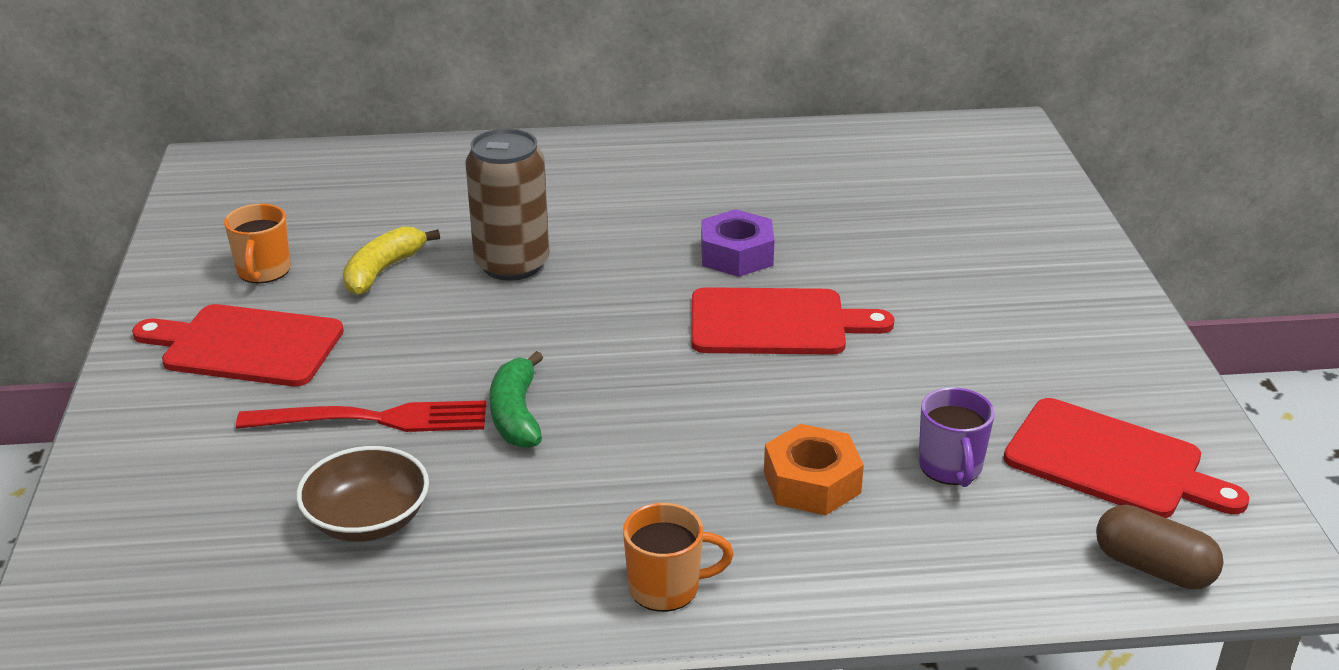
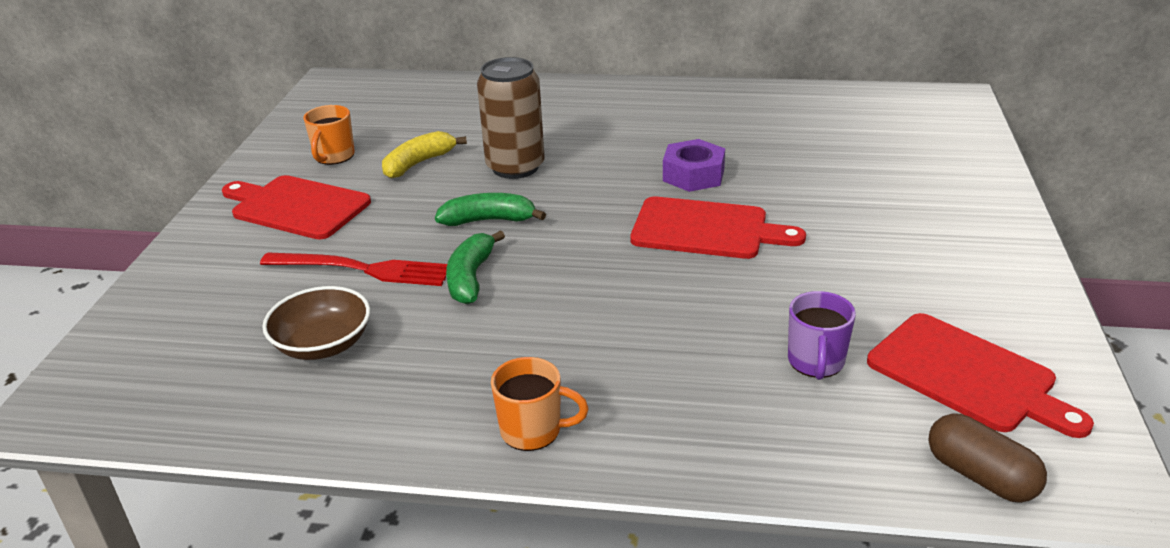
camera: 15 degrees right, 0 degrees up
(508, 338) = (489, 220): none -> green banana
(811, 482) = (689, 359): orange nut -> none

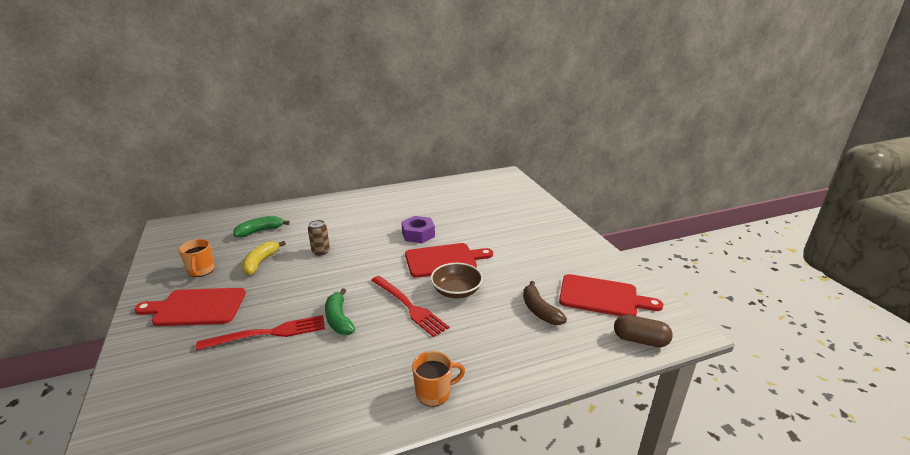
camera: 30 degrees left, 5 degrees down
(323, 344) = (274, 386): brown bowl -> brown bowl (456, 291)
(489, 220) = (326, 284): green banana -> green banana (260, 231)
(515, 167) = (321, 251): brown can -> brown can, size x0.53
(590, 289) = (409, 306): none -> red fork
(816, 362) = (539, 310): purple mug -> brown banana

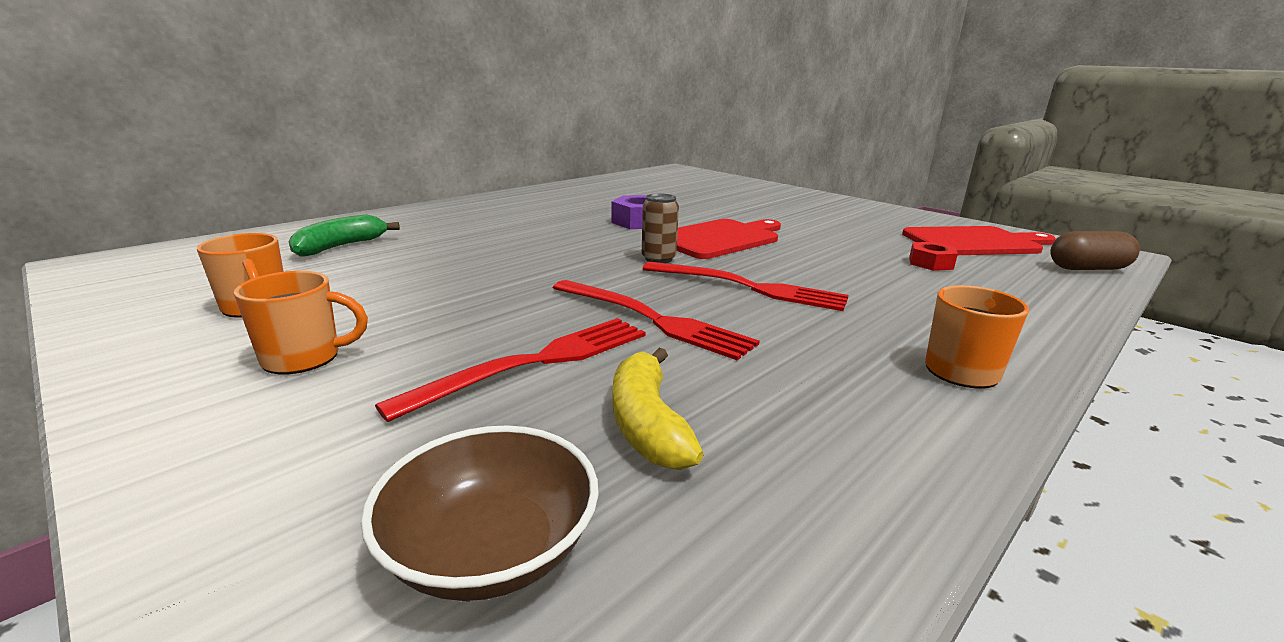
camera: 25 degrees left, 5 degrees down
(196, 307) = (304, 358): red cutting board -> orange mug
(260, 262) = (391, 279): yellow banana -> yellow banana (647, 423)
(321, 251) = (500, 254): brown can -> brown can (658, 259)
(339, 319) = (653, 320): green banana -> red fork
(456, 291) = (790, 263): brown bowl -> brown bowl (491, 548)
(539, 310) = (930, 263): brown banana -> red nut

